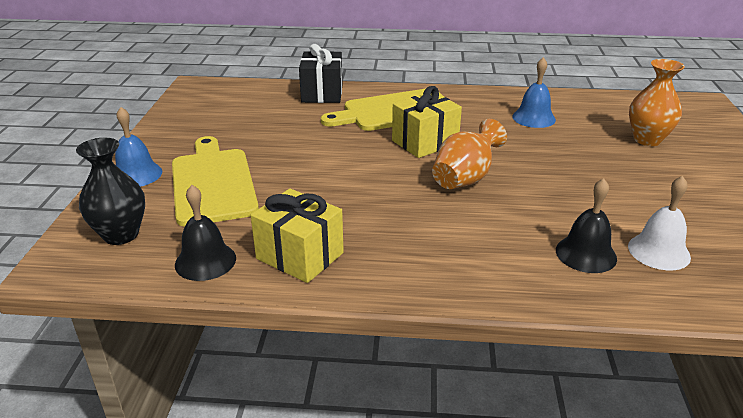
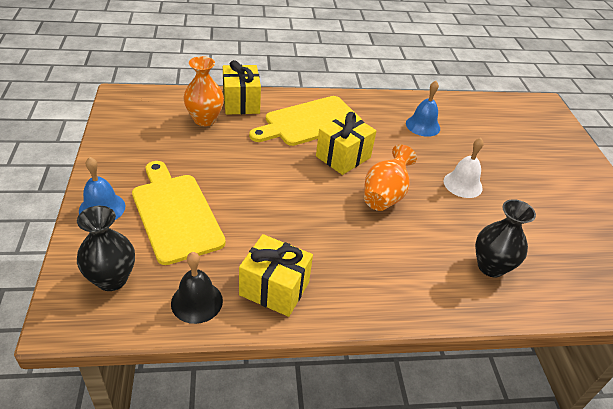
camera: 15 degrees left, 10 degrees up
(322, 93) = (241, 103): black gift -> yellow gift
(586, 254) = (491, 267): black bell -> black vase
(647, 140) = (512, 146): orange vase -> orange vase (204, 119)
(659, 251) = (540, 259): white bell -> white bell (462, 184)

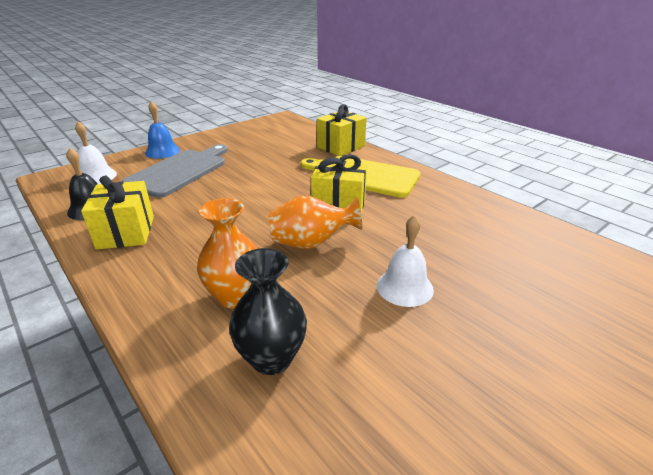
camera: 60 degrees right, 10 degrees down
(112, 279) = (96, 176): black vase -> white bell
(175, 214) = (180, 171): yellow cutting board -> grey cutting board
(204, 119) = (298, 144): orange vase -> orange vase (235, 296)
(423, 125) = (467, 228): blue bell -> none

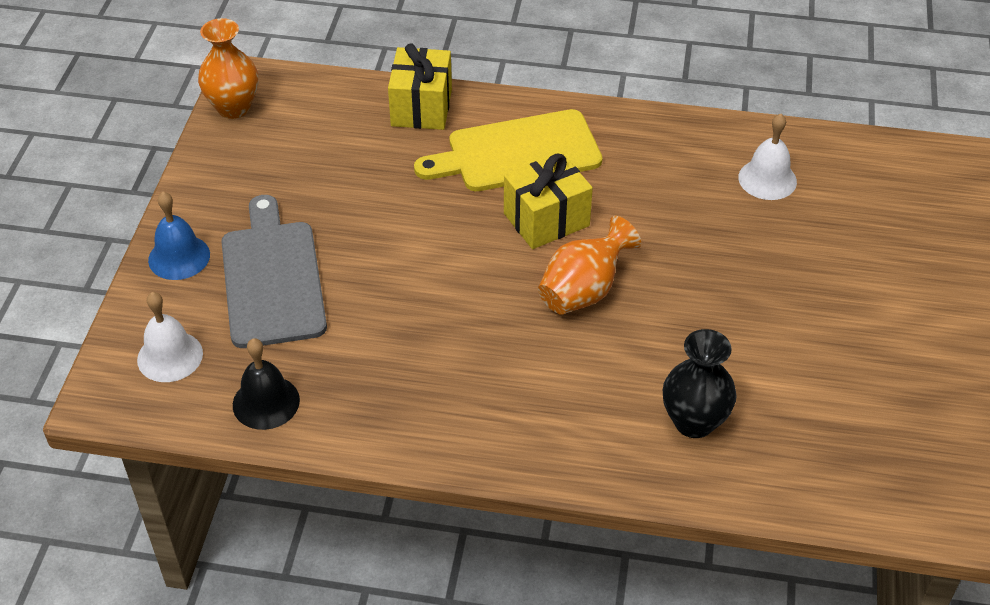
camera: 40 degrees left, 15 degrees up
(126, 232) = (370, 402): yellow gift -> none
(235, 296) = (593, 393): orange vase -> orange vase (233, 107)
(404, 287) = (719, 289): white bell -> white bell (767, 179)

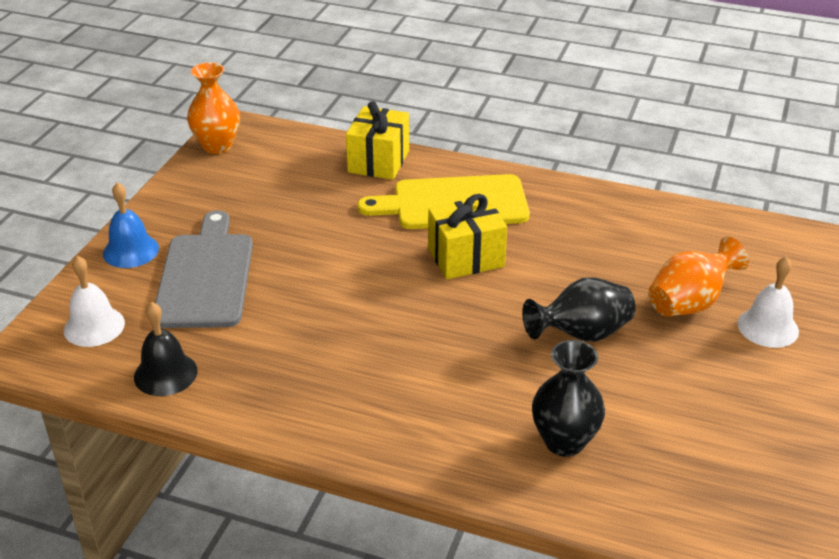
camera: 10 degrees right, 10 degrees down
(583, 291) = (485, 318): orange vase -> orange vase (689, 303)
(685, 297) = (581, 334): none -> black vase
(767, 179) = (681, 248): white bell -> white bell (768, 327)

